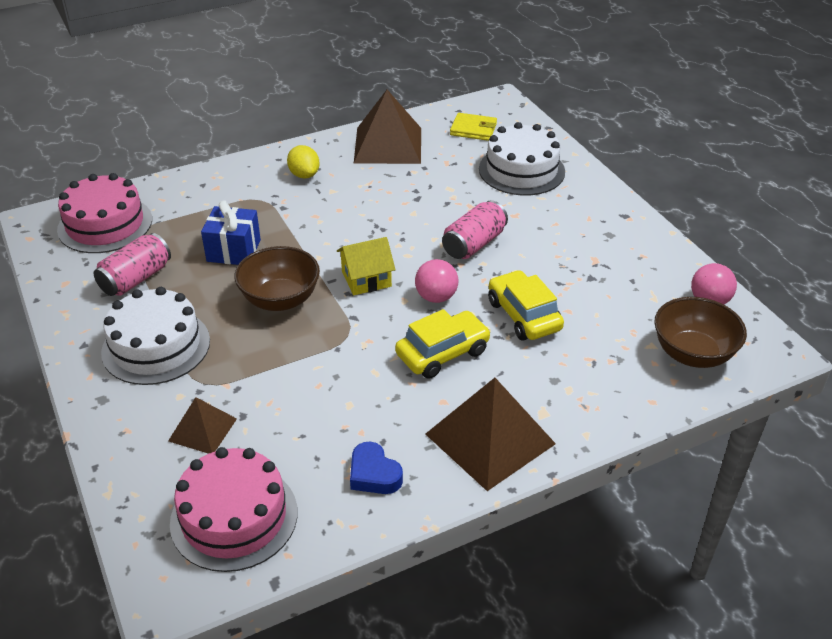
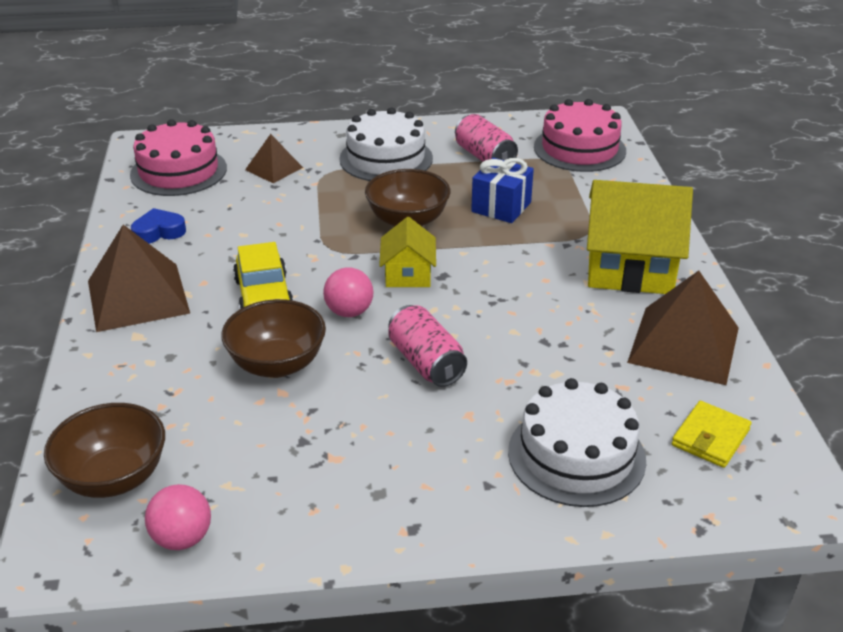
camera: 110 degrees right, 5 degrees down
(304, 175) = (630, 268): yellow lemon -> yellow house
(523, 315) = (277, 364): yellow car -> brown bowl

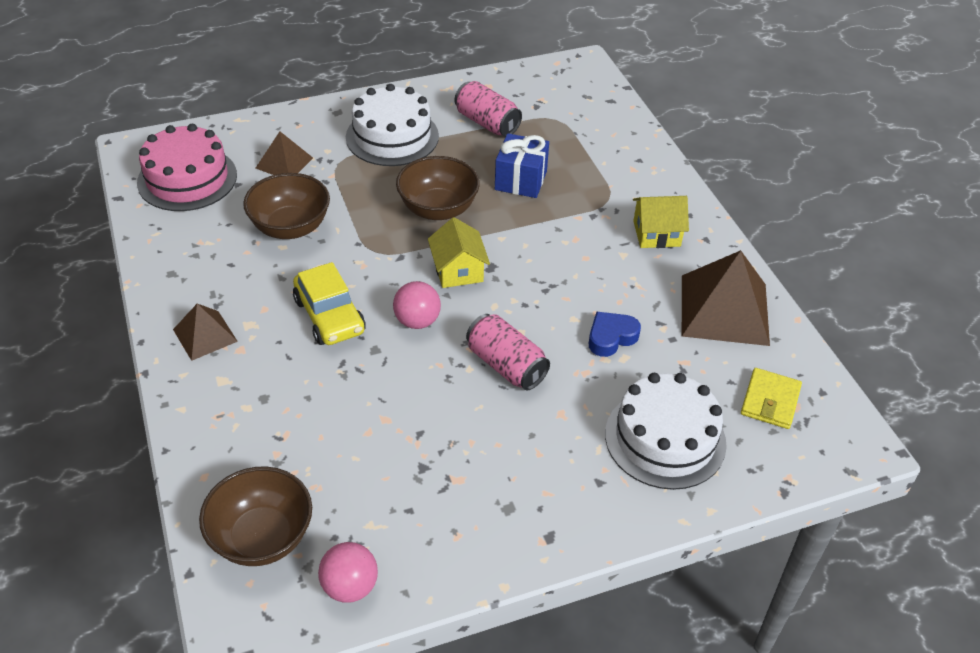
camera: 15 degrees left, 10 degrees up
(138, 296) = (205, 335): brown pyramid -> brown pyramid, size x0.55
(159, 232) = (196, 256): blue heart -> blue heart (611, 337)
(277, 364) = (370, 390): brown bowl -> brown bowl (290, 227)
(579, 149) = (573, 102): pink cake -> none
(630, 268) = (656, 233): yellow house -> yellow house, size x0.54

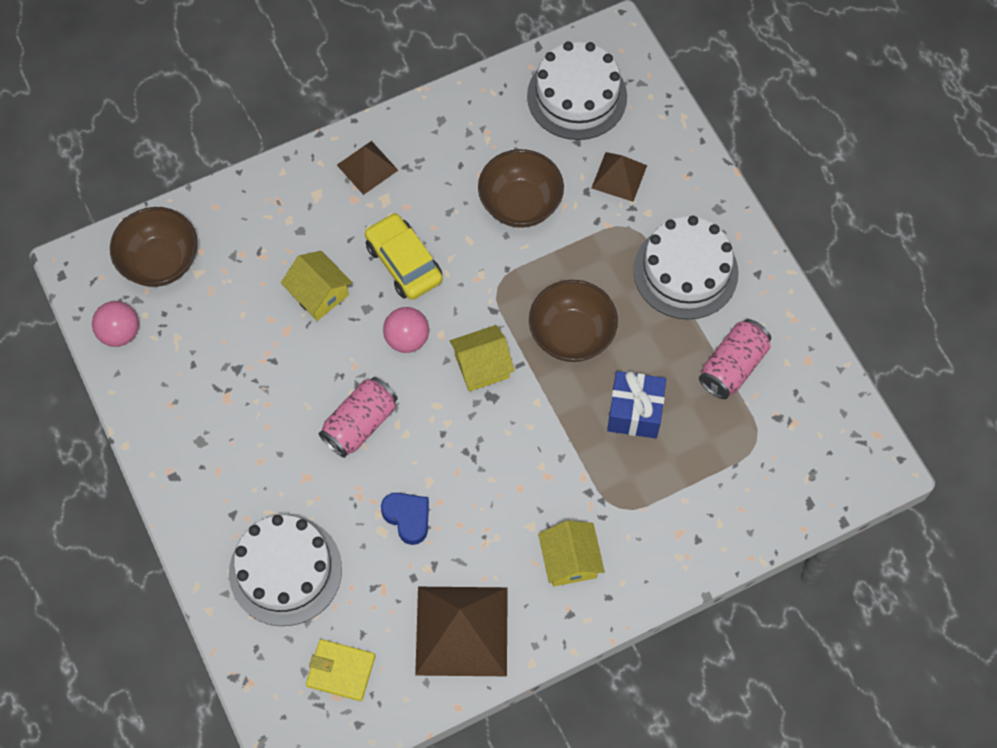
camera: 85 degrees right, 20 degrees up
(187, 179) = (577, 96): pink cake -> white cake
(330, 316) = (404, 263): yellow car -> yellow car turned 90 degrees clockwise
(347, 387) = (319, 294): none -> yellow house

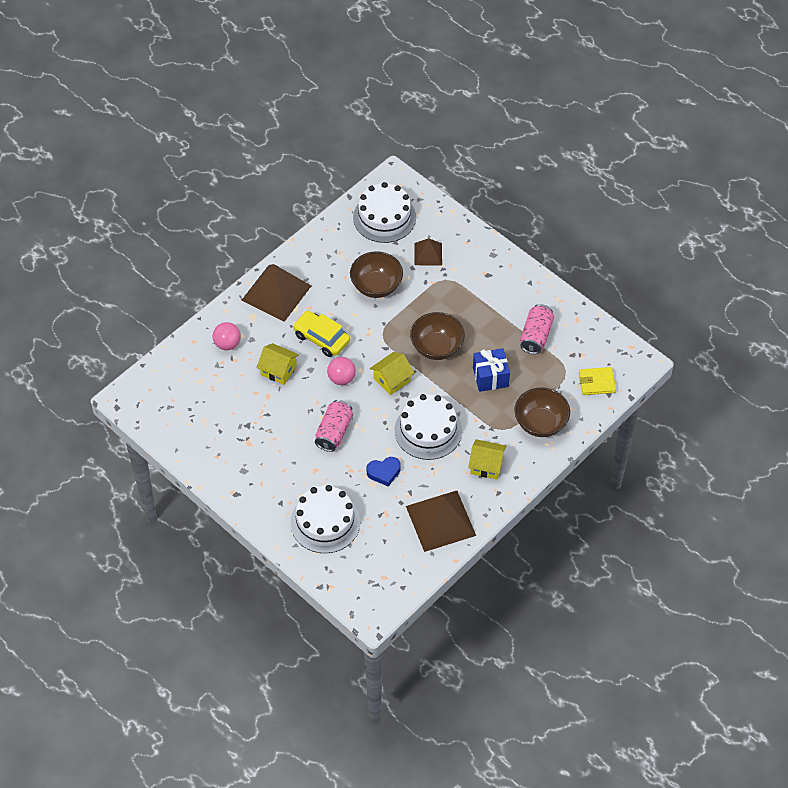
camera: 20 degrees left, 10 degrees down
(120, 333) = (168, 427): pink ball -> pink ball (227, 344)
(160, 262) = (174, 381): brown bowl -> brown bowl (540, 423)
(341, 671) = (380, 563): yellow wallet -> yellow wallet (596, 382)
(367, 167) = (276, 293): brown pyramid -> brown pyramid, size x1.83
(407, 518) = (384, 472): blue heart -> blue heart turned 135 degrees clockwise
(570, 560) = (486, 465): yellow house -> yellow house turned 45 degrees counterclockwise
(685, 271) = (488, 293): white cake -> white cake (428, 430)

